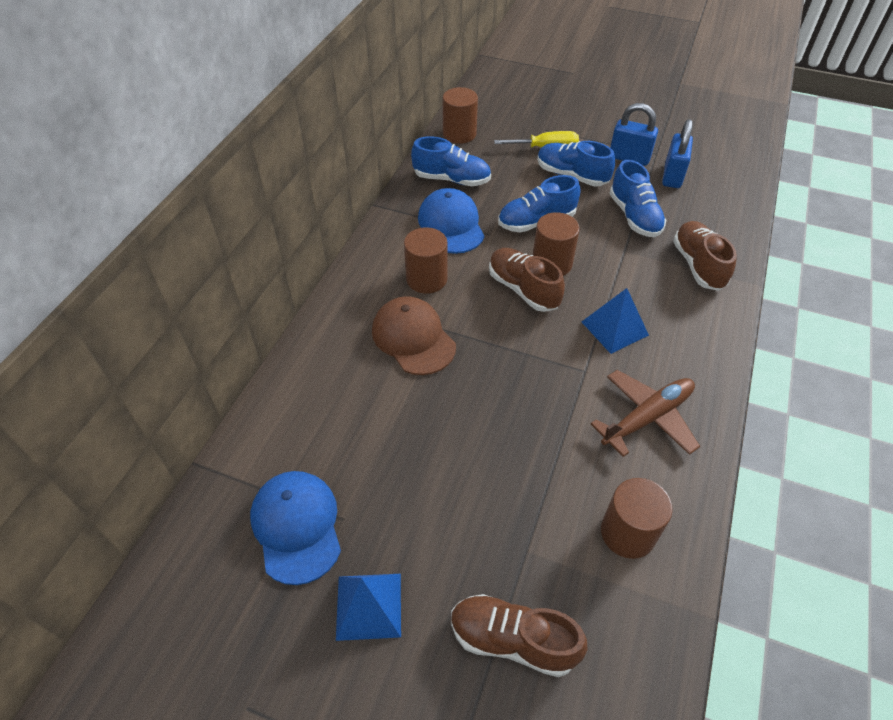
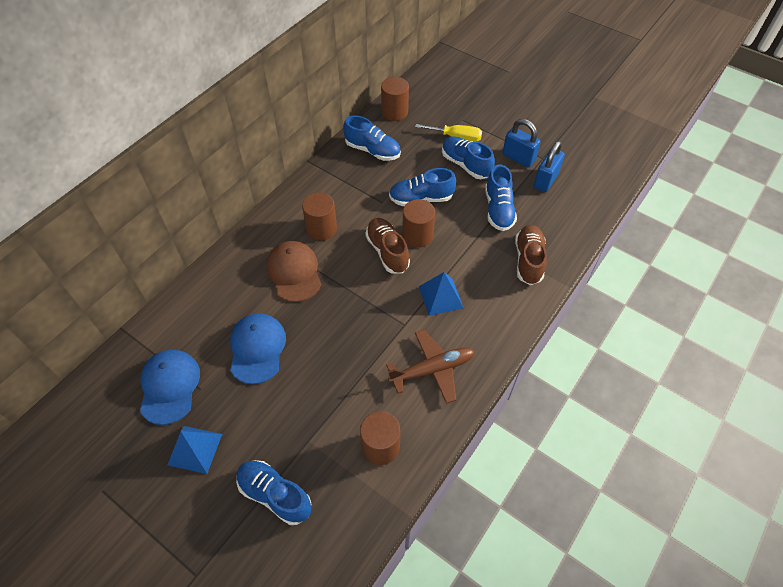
camera: 15 degrees right, 5 degrees up
(451, 225) = (356, 188): blue cap -> blue cap (257, 349)
(513, 640) = (275, 495): brown shoe -> blue shoe

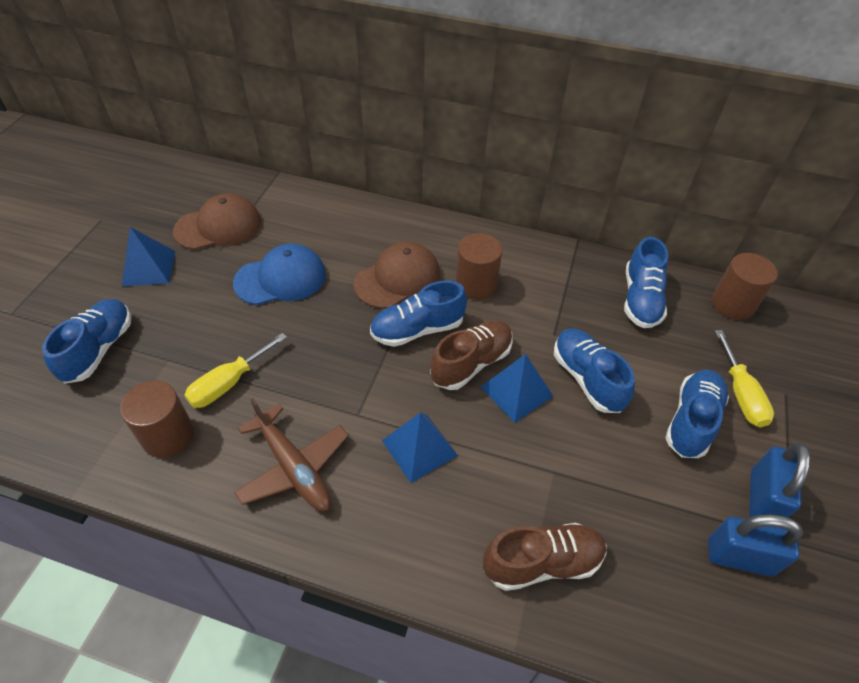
camera: 70 degrees right, 5 degrees down
(169, 387) = (218, 226): blue cap -> brown cap
(348, 400) = (229, 383): none -> yellow screwdriver
(417, 235) = (516, 391): brown cylinder -> blue pyramid
(498, 209) = (626, 491): blue shoe -> blue shoe (417, 329)

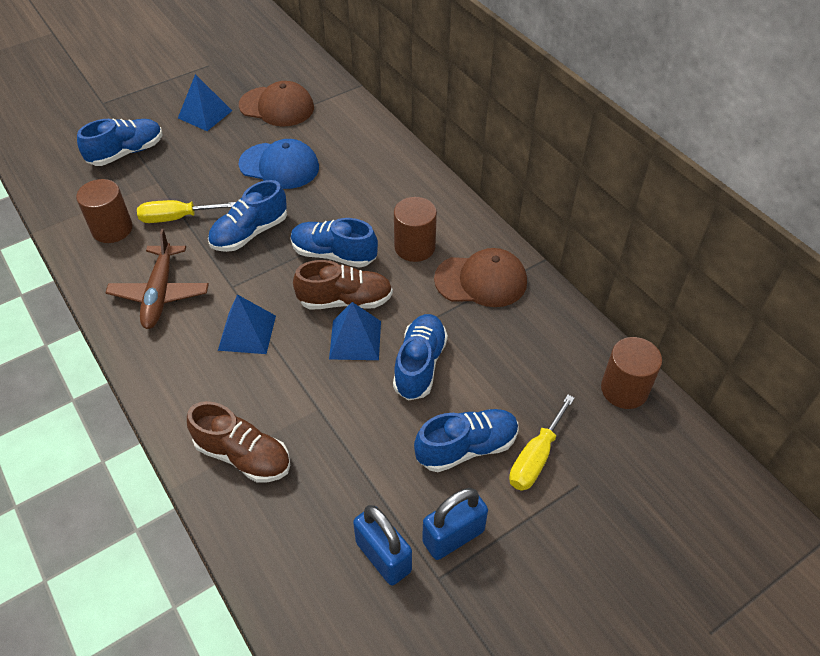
camera: 40 degrees right, 0 degrees up
(397, 279) = (360, 210): brown cap -> brown cap (481, 280)
(640, 299) = (540, 336): blue shoe -> blue shoe (250, 233)

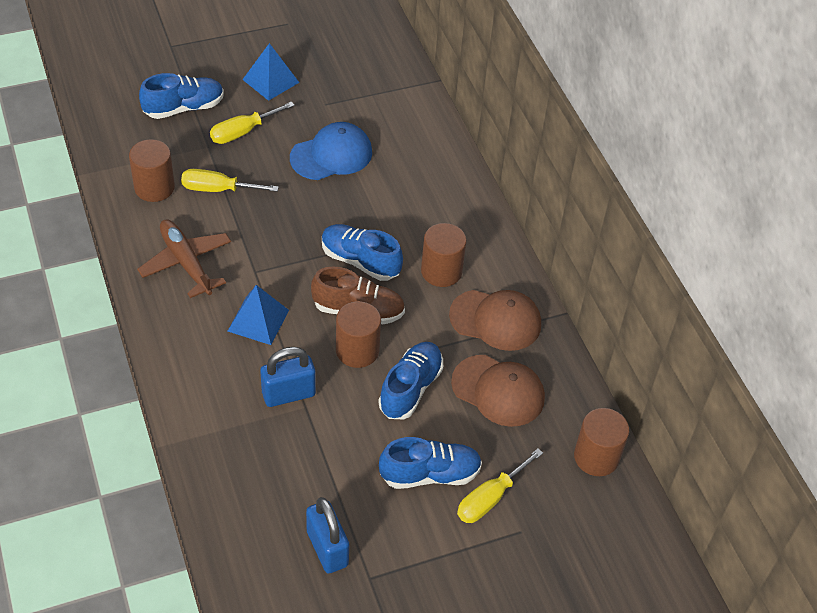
camera: 10 degrees right, 0 degrees up
(160, 293) = (186, 263): brown plane -> brown plane turned 135 degrees clockwise
(189, 162) = (243, 132): none -> yellow screwdriver
(243, 455) = (228, 433): brown shoe -> none
(250, 233) = (284, 221): blue shoe -> none
(277, 107) = (346, 87): brown cap -> brown cap (498, 391)
(279, 166) = (331, 155): blue cap -> blue cap turned 60 degrees counterclockwise
(355, 339) = (357, 350): blue pyramid -> brown cylinder
(453, 536) = (393, 547): blue padlock -> blue padlock (288, 394)

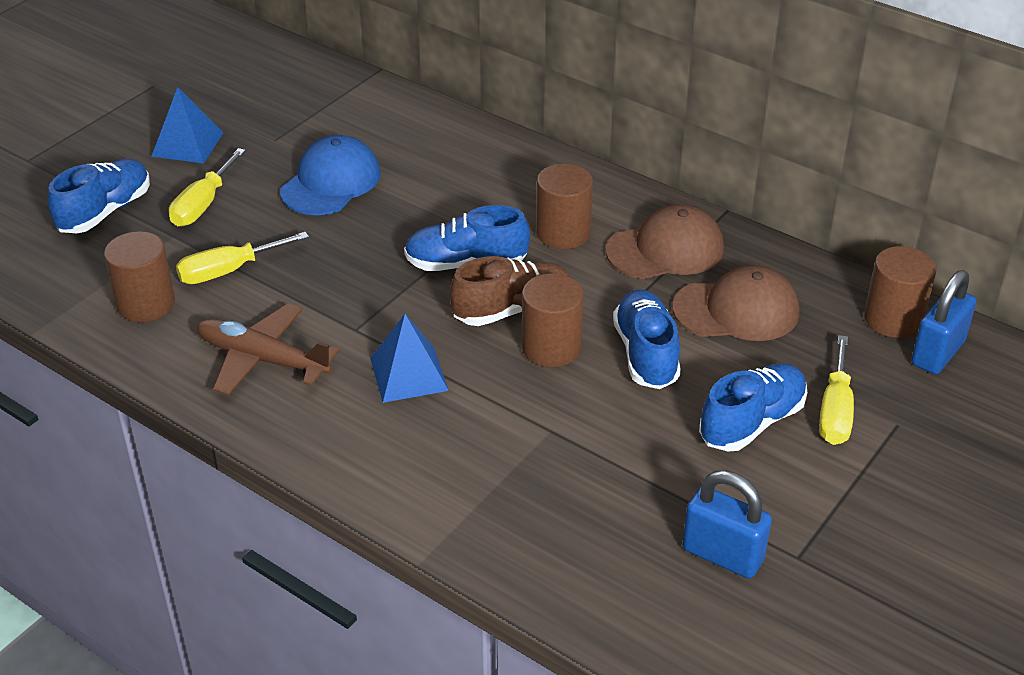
camera: 30 degrees left, 10 degrees down
(288, 394) = (519, 427): blue padlock -> blue padlock (937, 353)

